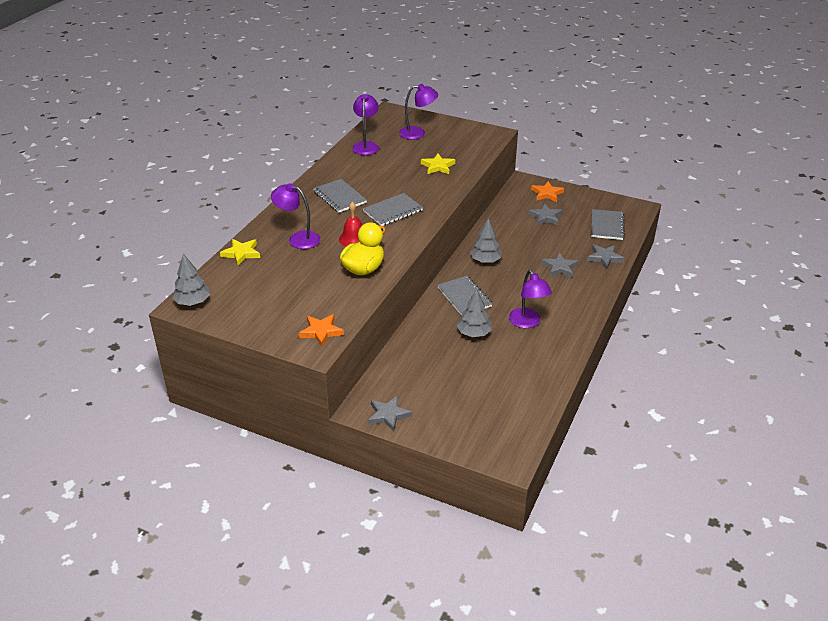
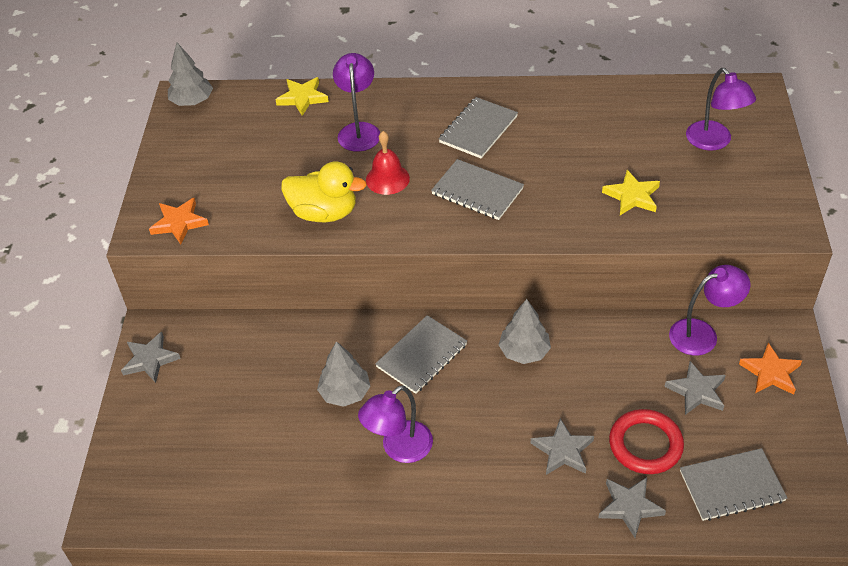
camera: 70 degrees right, 10 degrees up
(366, 145) = (632, 104): purple lamp -> purple lamp (702, 334)
(570, 242) = (645, 444): none -> red ring

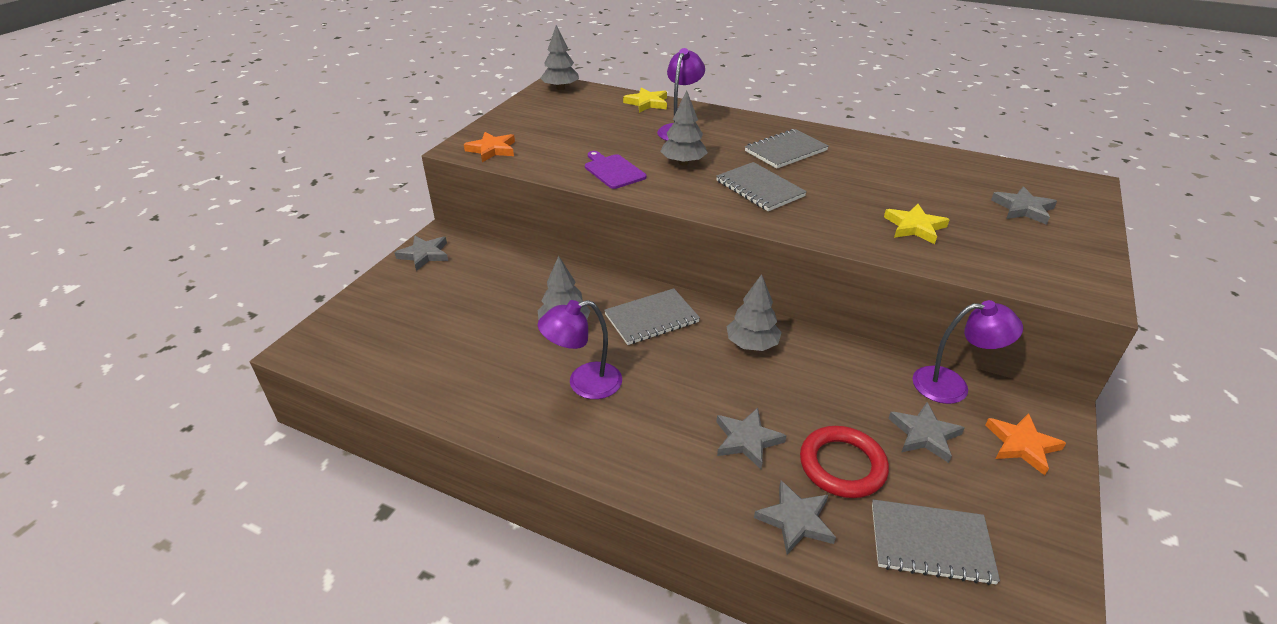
camera: 20 degrees right, 10 degrees down
(324, 213) = (613, 171): yellow duck -> purple cutting board
(387, 179) = (683, 163): red bell -> grey tree
(714, 142) = (1023, 209): purple lamp -> grey star

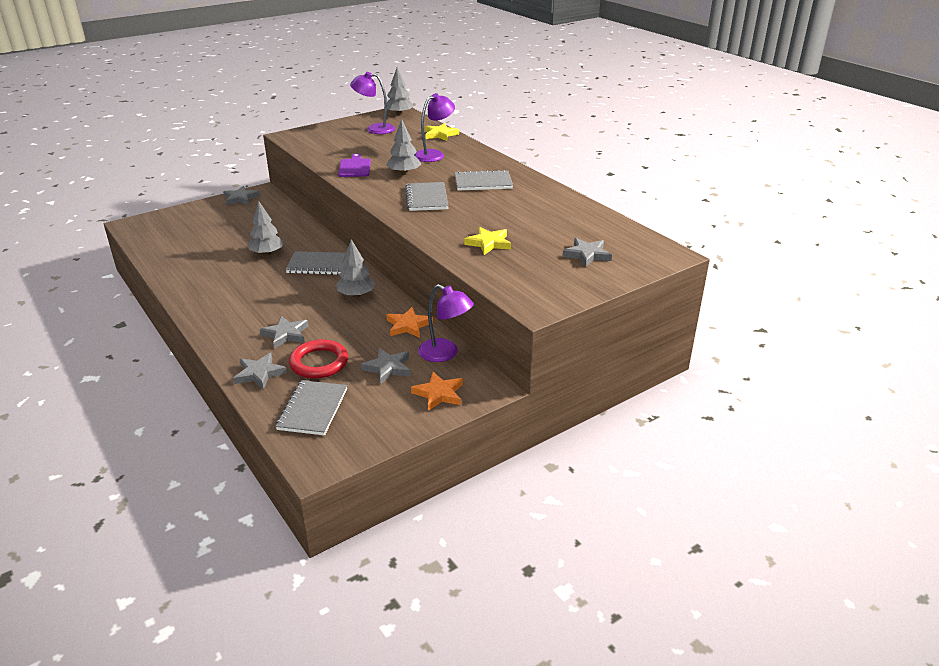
camera: 30 degrees right, 5 degrees down
(492, 149) = (304, 140): orange star -> orange star (408, 325)
(584, 384) = (239, 282): purple lamp -> purple lamp (374, 129)
(930, 543) = (312, 409): grey notebook -> grey notebook turned 60 degrees clockwise

